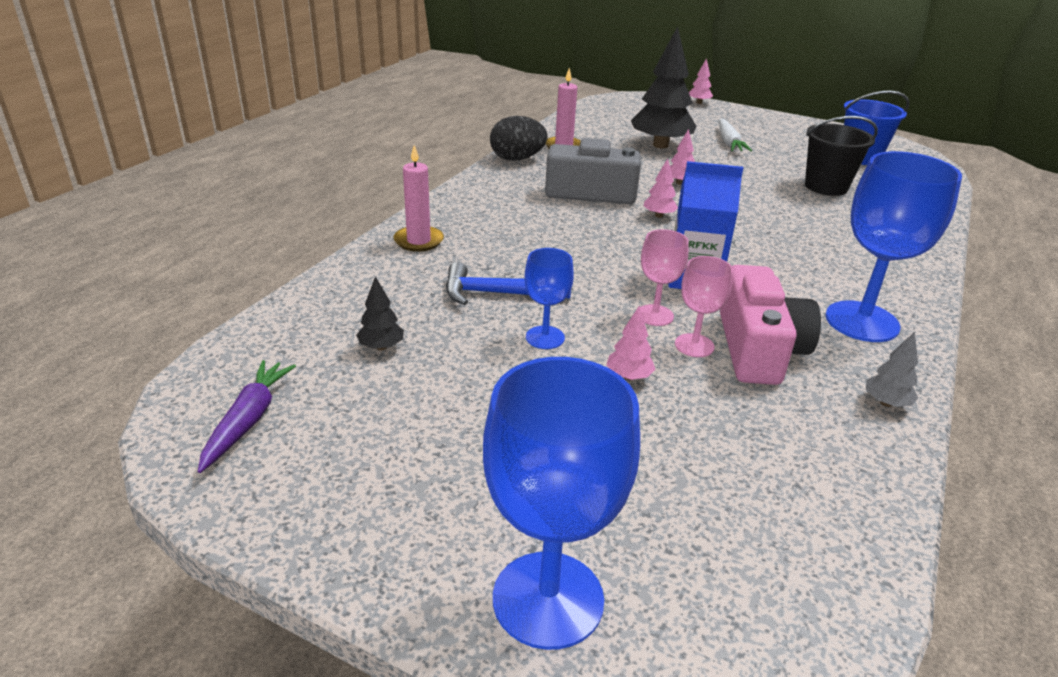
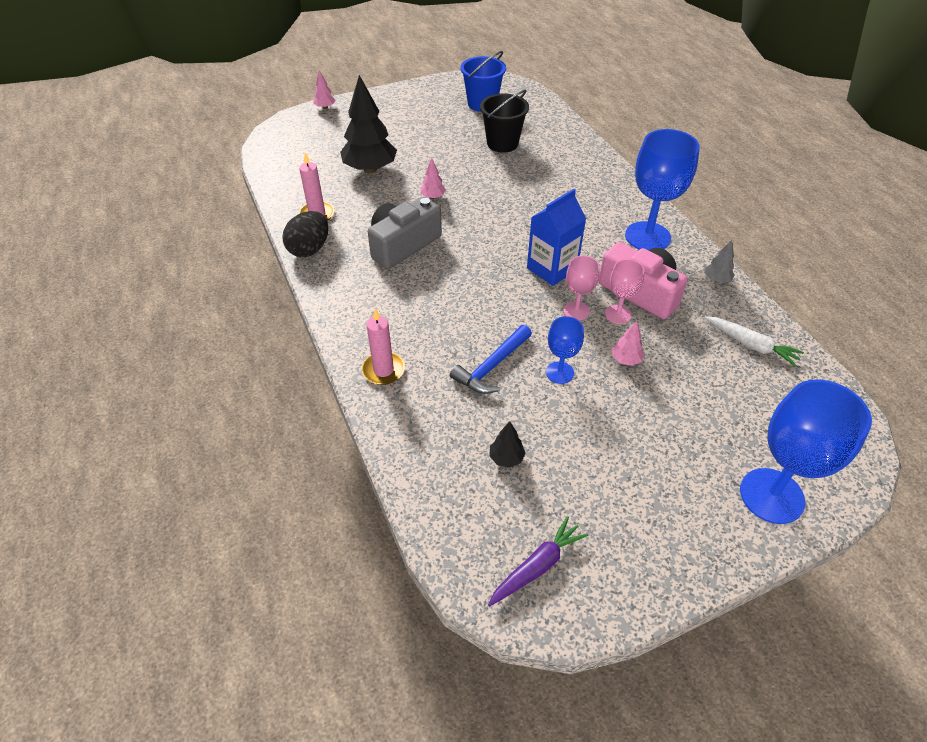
camera: 50 degrees left, 15 degrees up
(248, 420) = (537, 566): purple carrot -> purple carrot turned 90 degrees clockwise
(659, 215) = (466, 234): pink tree -> none
(728, 142) = (401, 138): white carrot -> white carrot (751, 345)

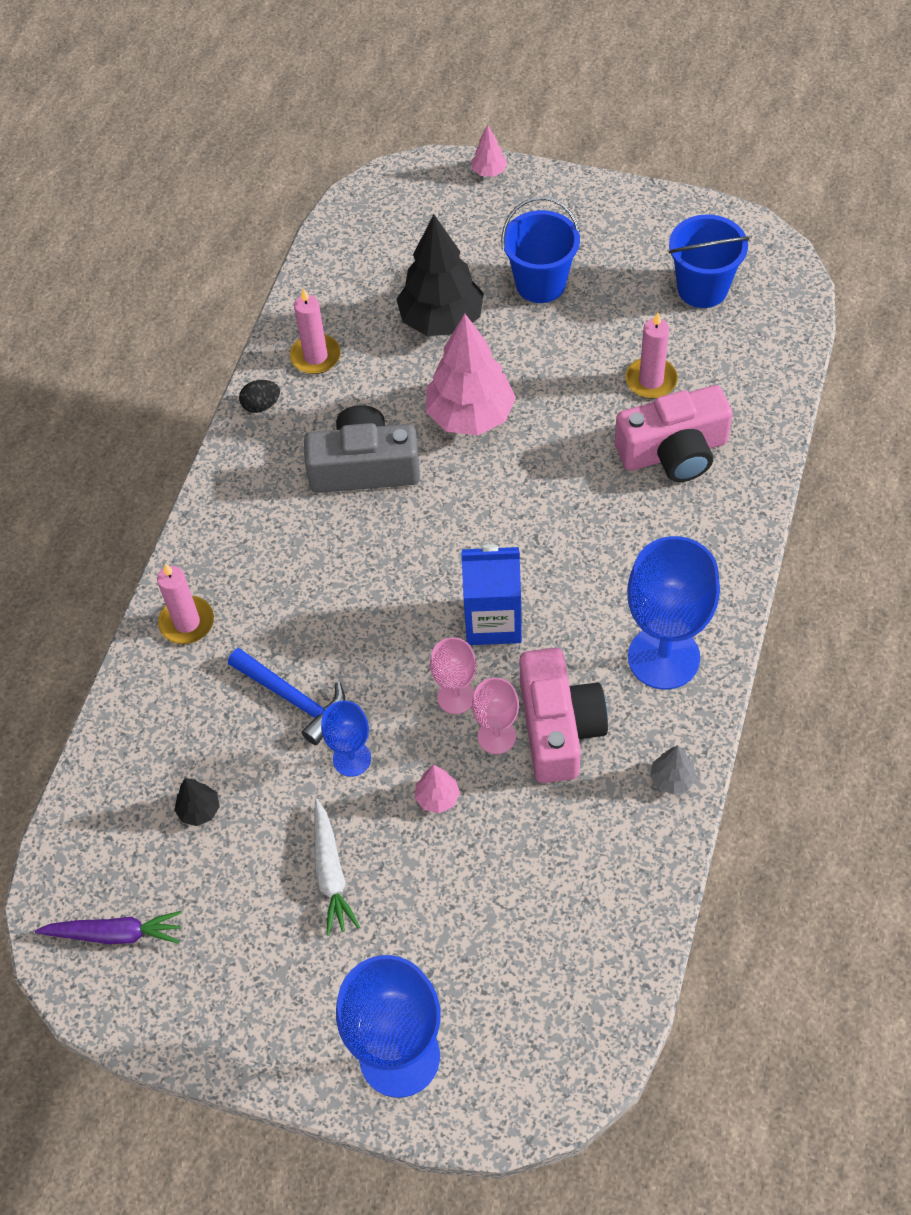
camera: 45 degrees right, 10 degrees up
(309, 249) = (261, 405): black egg -> black egg, size x0.56
(404, 134) = (540, 283): none -> blue bucket
(433, 197) = (470, 416): pink tree -> pink tree, size x2.26
(492, 366) = (293, 698): blue hammer -> blue hammer turned 135 degrees counterclockwise
(502, 143) = (651, 380): black bucket -> pink candle
(547, 162) = (674, 451): none -> pink camera
(751, 345) = (599, 889): white carrot -> white carrot (331, 873)

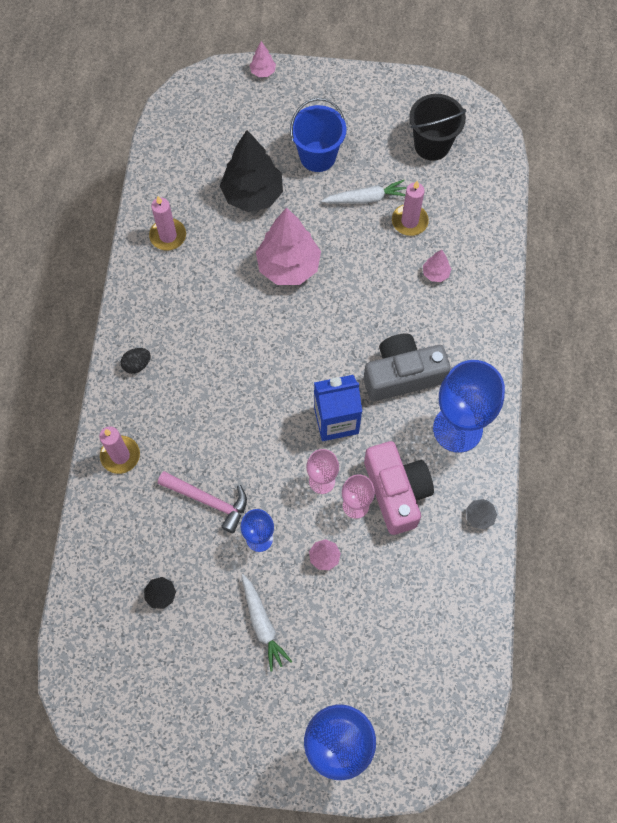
camera: 15 degrees left, 10 degrees up
(115, 934) = (122, 695): purple carrot -> none
(261, 405) = (137, 280): black egg -> black egg (137, 364)
(293, 698) = (208, 501): blue hammer -> pink hammer
(364, 467) = (221, 317): grey camera -> grey camera (402, 375)
(596, 344) = (366, 198): none -> white carrot
(674, 451) = (435, 273): pink camera -> pink tree
(702, 288) = (432, 145): blue bucket -> black bucket

